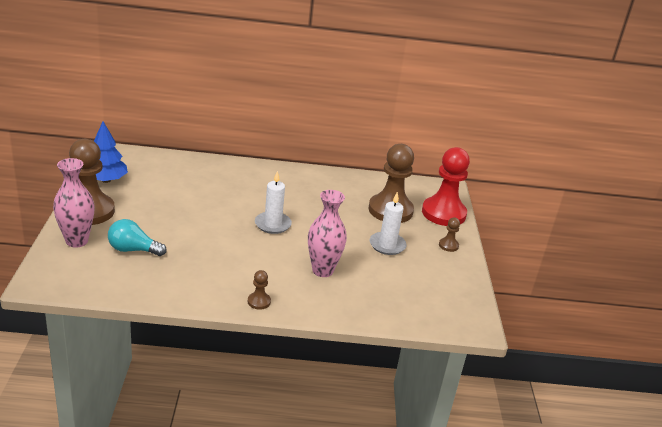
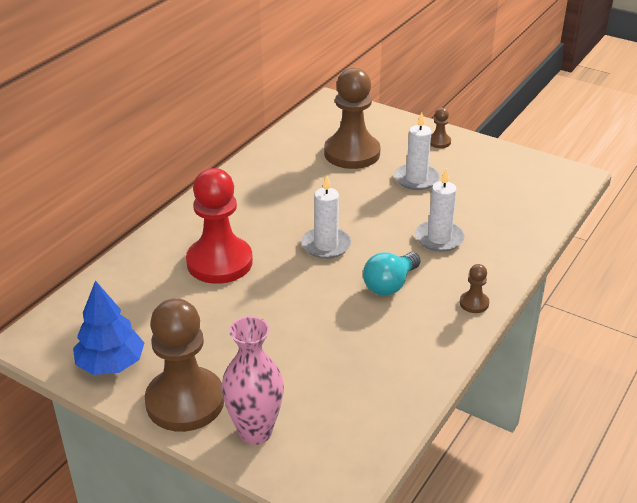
camera: 55 degrees left, 5 degrees up
(133, 250) = (310, 380): turquoise light bulb -> turquoise light bulb (390, 285)
(322, 270) = (439, 238): pink vase -> white candle
(443, 213) = (379, 123): red pawn -> red pawn (219, 262)

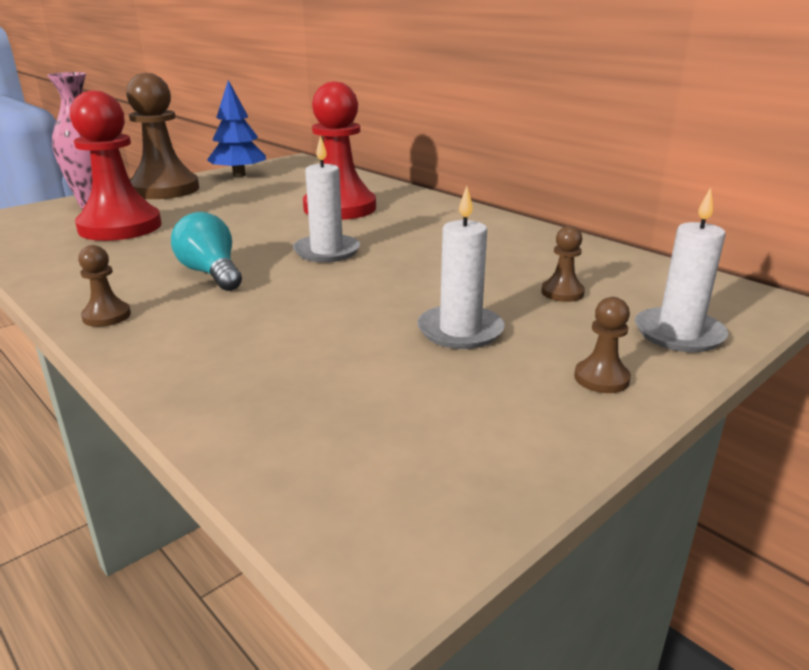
camera: 105 degrees right, 10 degrees down
(317, 377) = (120, 227): none -> red pawn
(352, 153) = (562, 292): brown pawn -> brown pawn, size x0.42
(439, 238) = (275, 319): white candle -> white candle (678, 334)

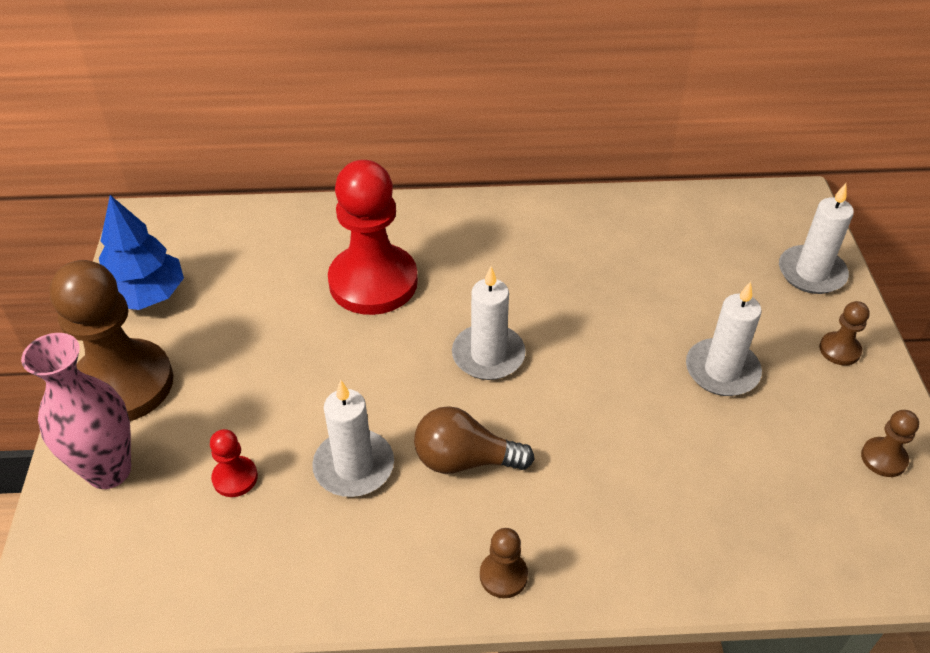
camera: 50 degrees left, 20 degrees up
(120, 227) = (235, 478): red pawn -> red pawn, size x0.42
(165, 248) = (354, 466): none -> white candle
(211, 273) = (464, 460): turquoise light bulb -> brown light bulb
(562, 292) = (705, 277): brown pawn -> brown pawn (883, 458)

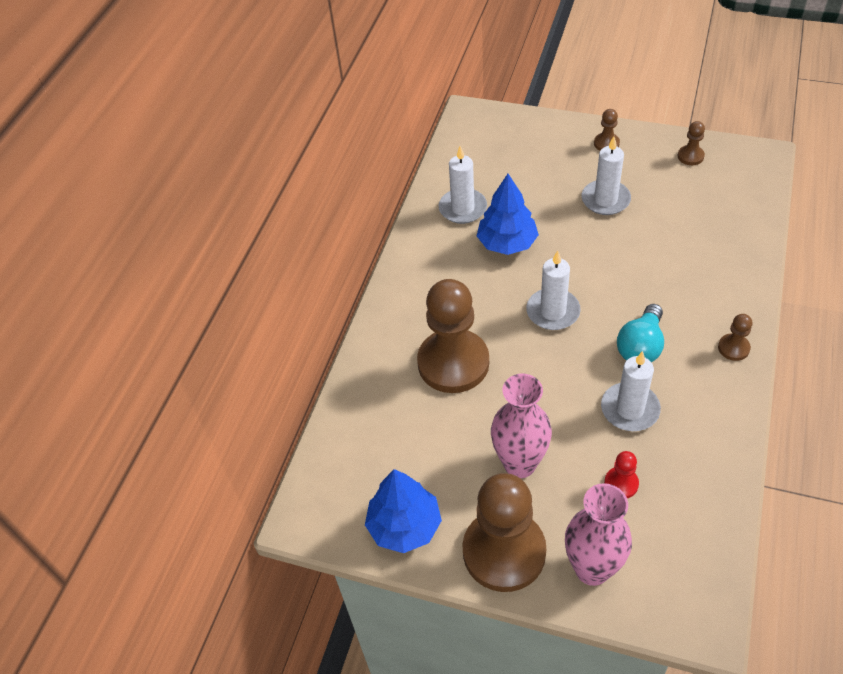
camera: 65 degrees left, 5 degrees up
(244, 373) = (519, 464): none -> pink vase
(373, 282) = (453, 363): red pawn -> brown pawn
(464, 460) = (641, 346): brown light bulb -> turquoise light bulb
(584, 286) = (507, 243): none -> blue tree
(811, 273) = (538, 132): white candle -> white candle (462, 208)

